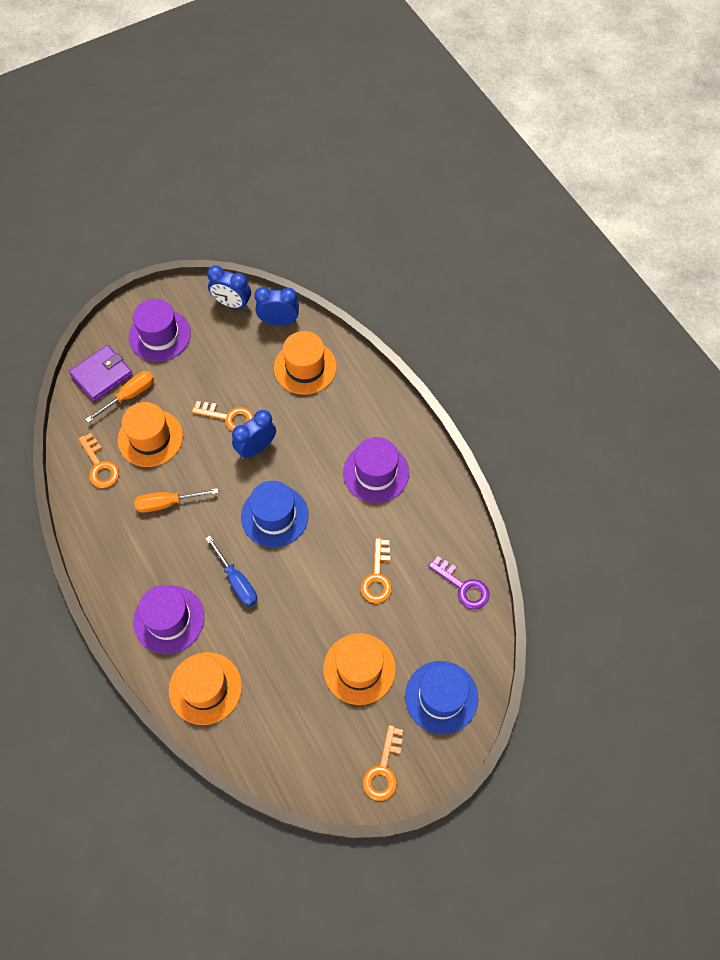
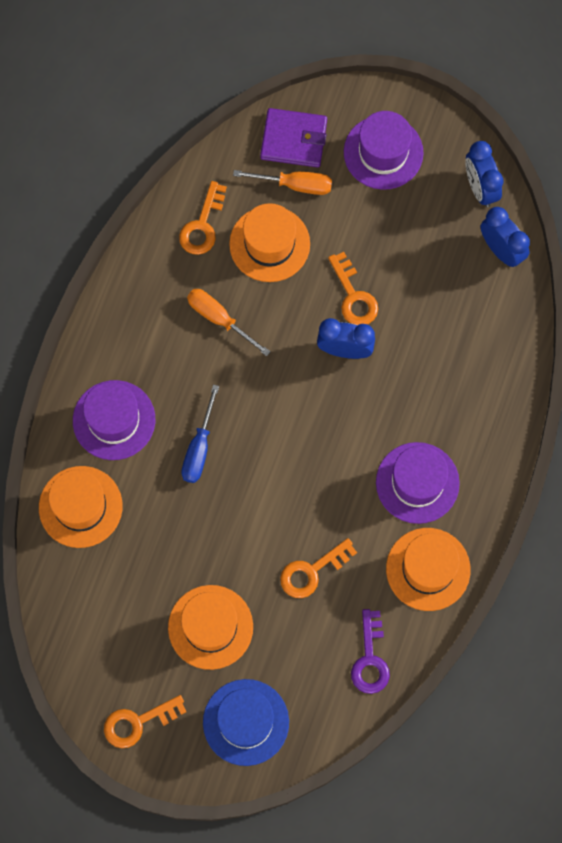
camera: 50 degrees right, 10 degrees up
(274, 516) = (291, 426): blue hat -> none
(305, 367) = (472, 320): orange hat -> orange hat (428, 569)

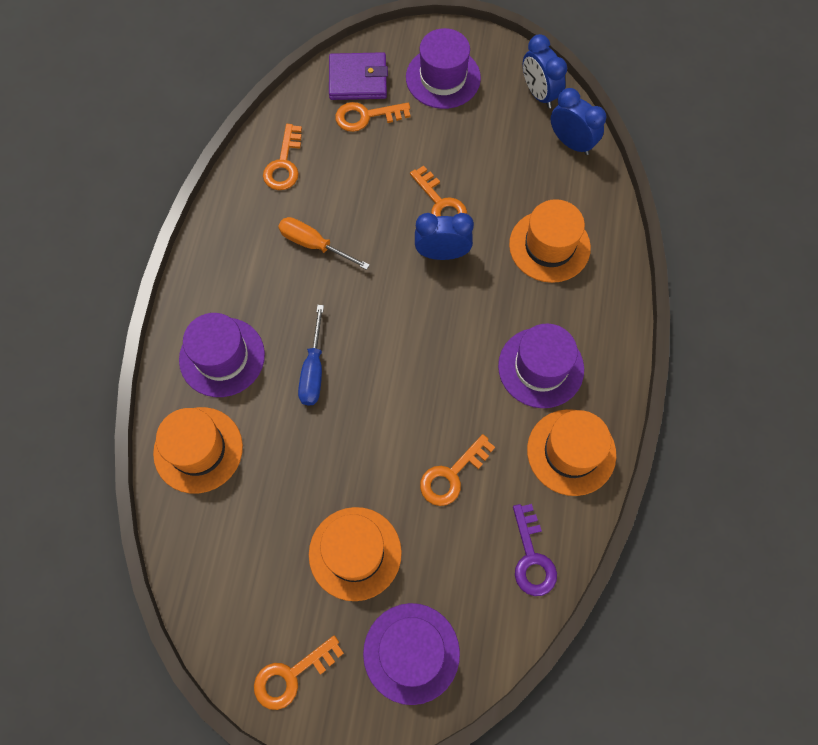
camera: 10 degrees left, 5 degrees down
(246, 722) = (411, 653): blue hat -> purple hat
(269, 244) = (351, 170): orange hat -> orange hat (549, 246)
(295, 185) = (366, 116): orange screwdriver -> orange key

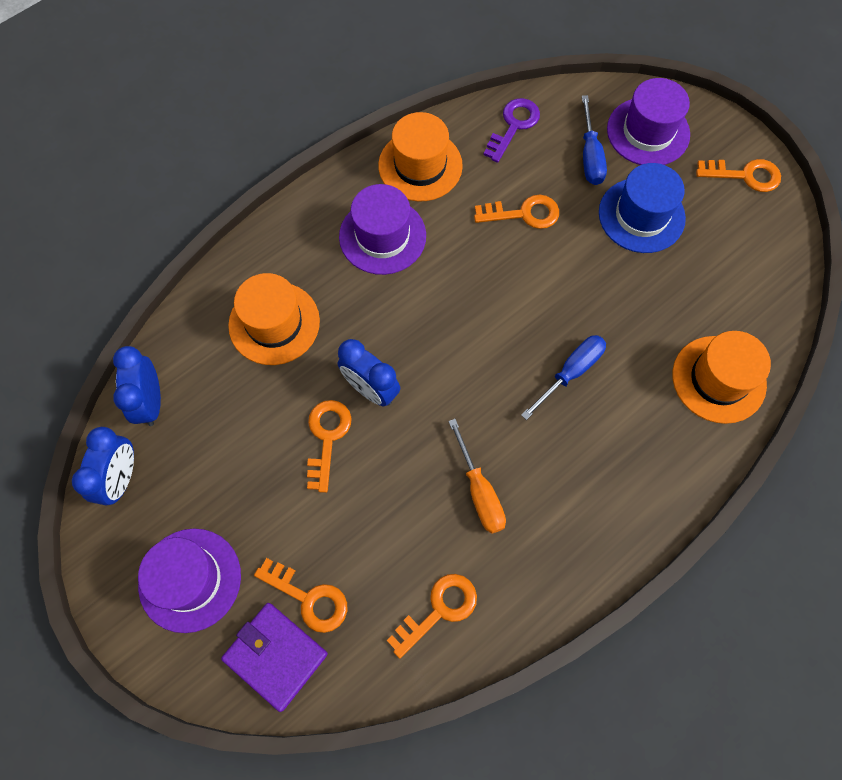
camera: 140 degrees left, 0 degrees up
(222, 357) = (645, 446): purple hat -> none
(355, 553) = (641, 215): orange hat -> blue hat
(442, 581) = (590, 156): none -> blue screwdriver

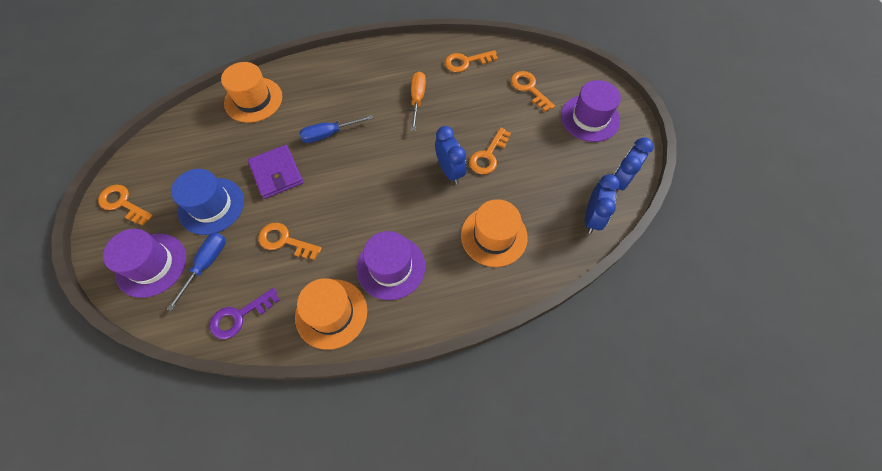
camera: 155 degrees left, 5 degrees down
(275, 656) = (554, 73): purple wallet -> purple wallet (276, 173)

